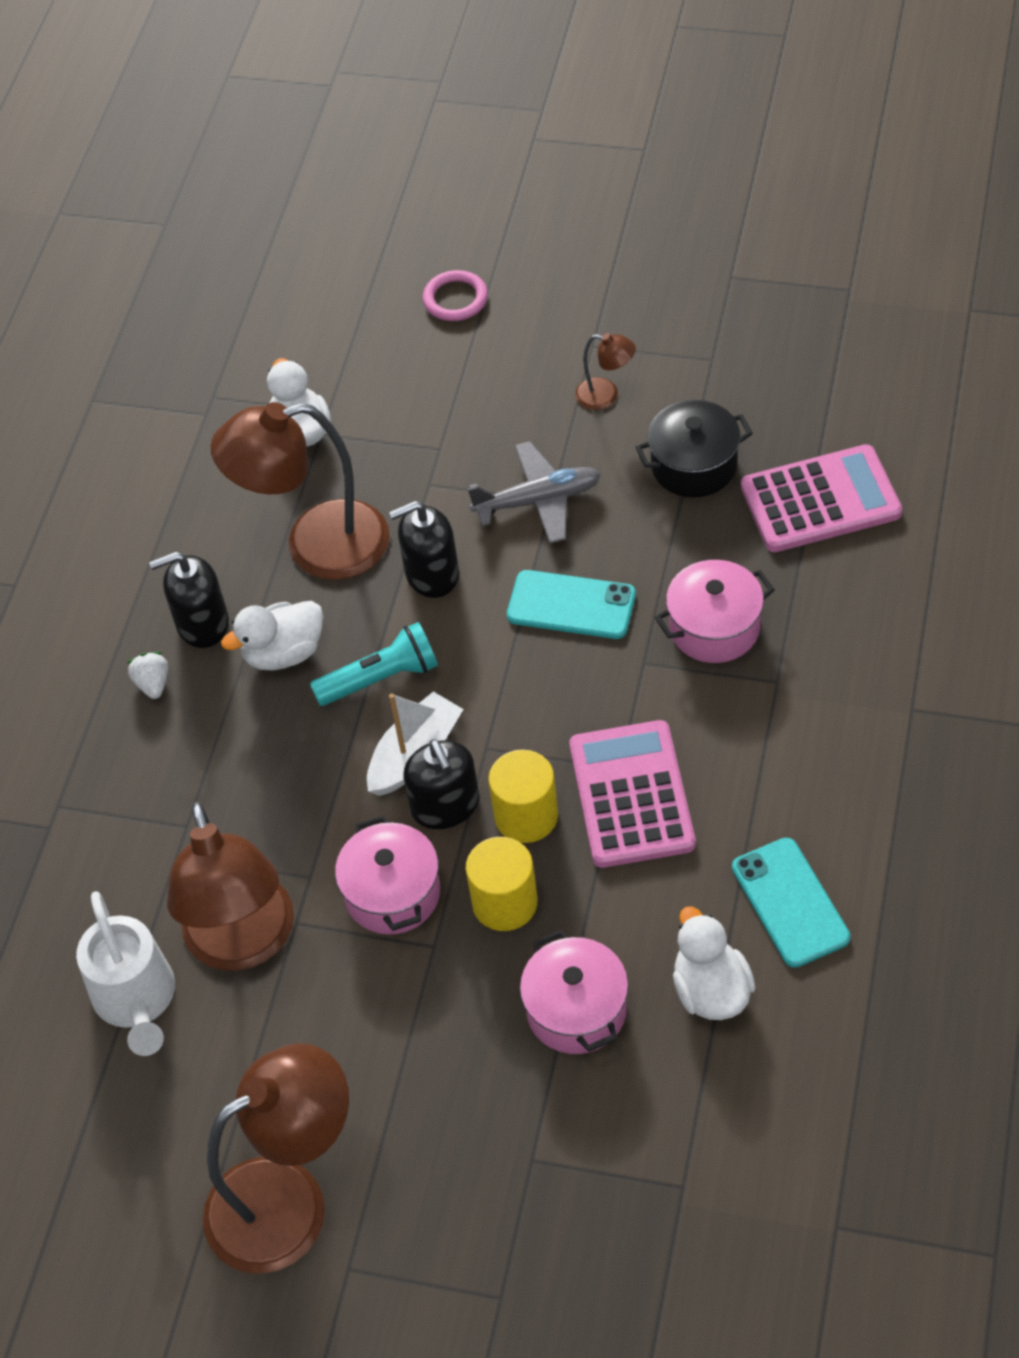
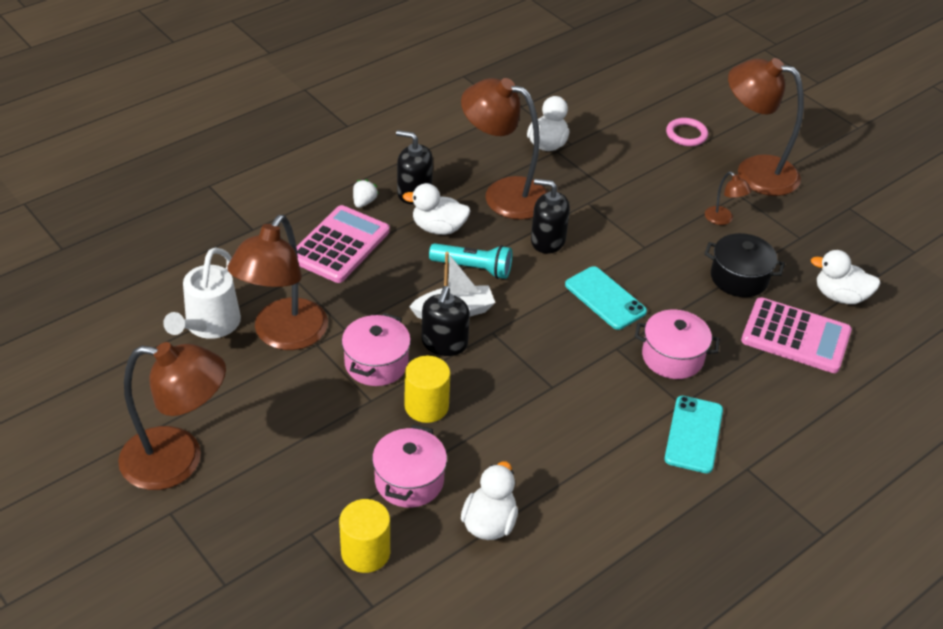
camera: 30 degrees right, 10 degrees down
(526, 816) = (480, 375): yellow cylinder -> yellow cylinder (365, 552)
(538, 500) = (637, 243): grey plane -> none
(582, 300) = (754, 172): none -> brown lamp
(631, 795) = (545, 403): pink calculator -> pink calculator (340, 245)
(790, 903) = (577, 513): turquoise phone -> turquoise phone (693, 434)
(822, 410) = (840, 296): none -> white duck

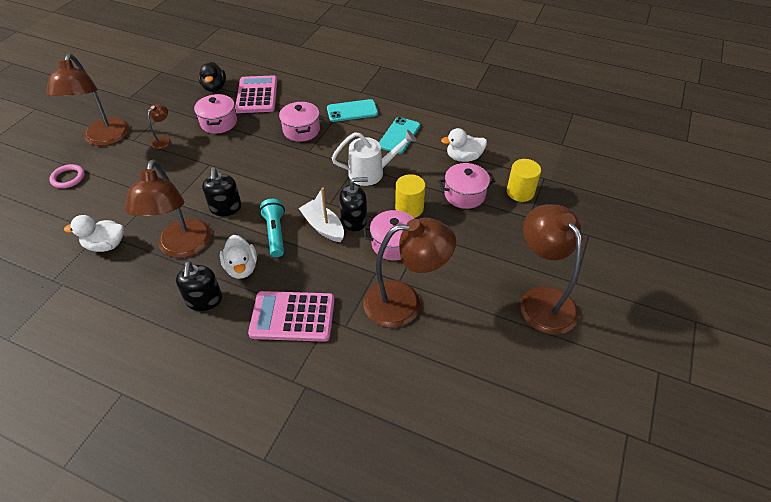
camera: 115 degrees left, 5 degrees up
(209, 326) = (427, 352): white watering can -> white watering can (372, 172)
(364, 202) = (232, 326): white strawberry -> none
(605, 298) = (268, 167): turquoise phone -> turquoise phone (399, 135)
(739, 278) = (219, 122): black pot -> pink pot
(840, 296) = (214, 87): white duck -> black duck

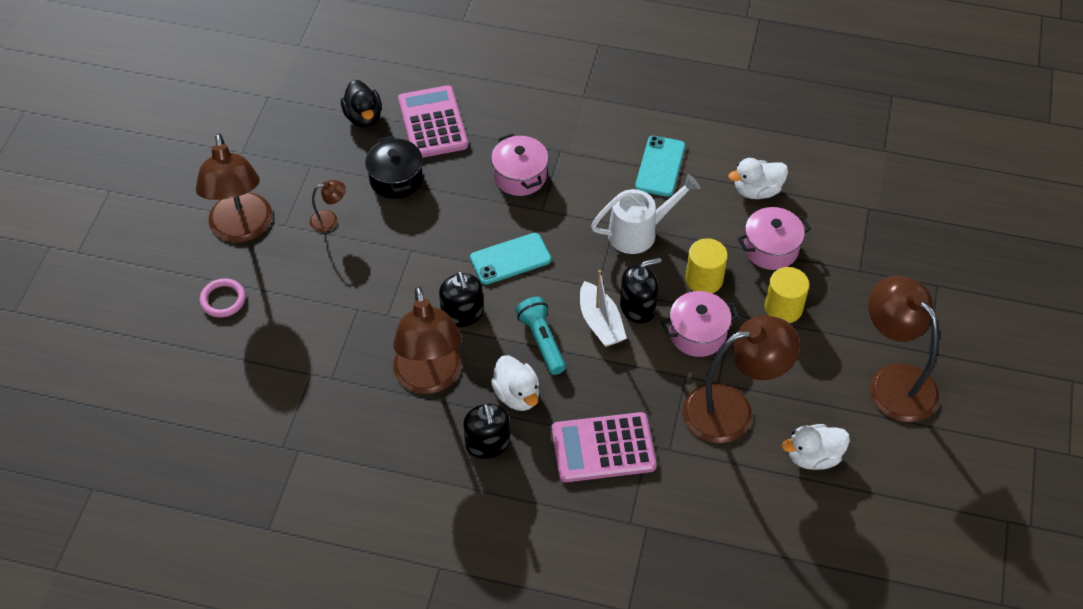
camera: 10 degrees left, 5 degrees up
(106, 245) = (327, 390): white duck -> white duck (813, 457)
(164, 140) = (330, 220): brown lamp -> brown lamp turned 60 degrees clockwise
(219, 122) = (396, 179): pink pot -> black pot
(323, 227) = (600, 323): white boat -> white boat turned 150 degrees counterclockwise
(352, 111) = (581, 133): turquoise phone -> turquoise phone (510, 259)
(520, 192) = (842, 235): yellow cylinder -> yellow cylinder (783, 308)

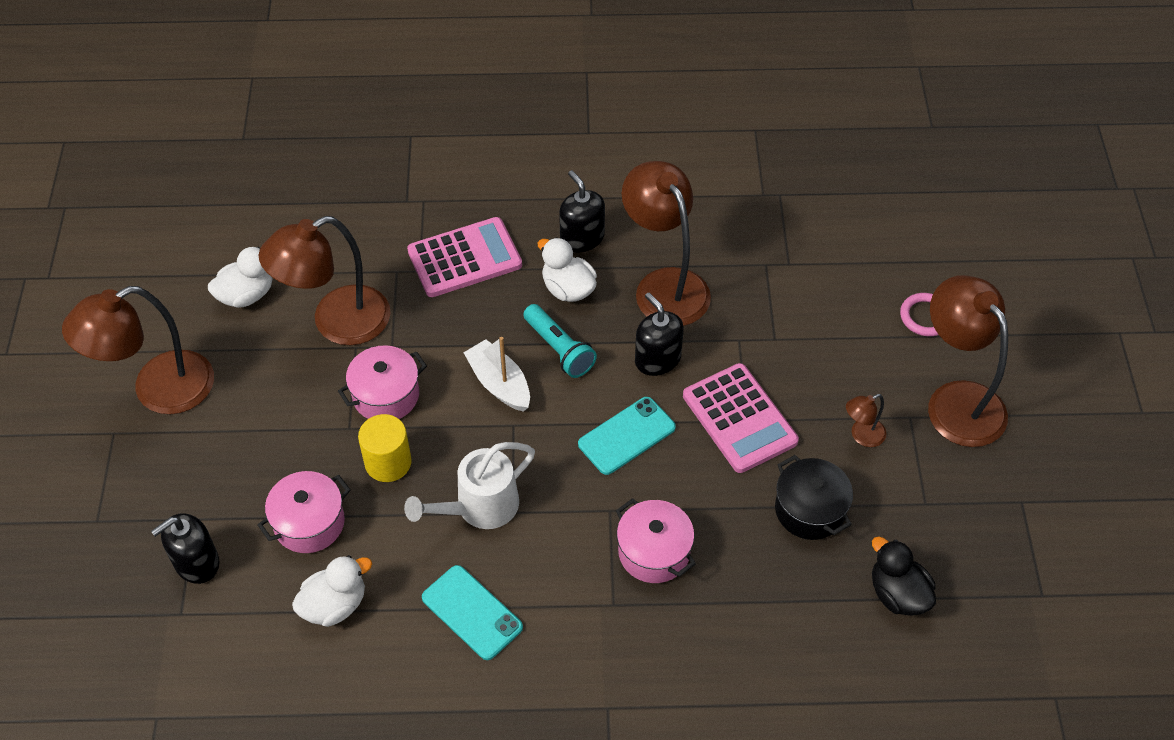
camera: 165 degrees right, 0 degrees up
(433, 123) = (801, 608): pink calculator -> pink calculator (739, 418)
(637, 307) = (461, 410): black soap dispenser -> black soap dispenser (196, 562)
(660, 166) = (472, 612): turquoise phone -> turquoise phone turned 45 degrees counterclockwise
(783, 308) = (288, 448): yellow cylinder -> none
(893, 381) = (158, 390): brown lamp -> brown lamp turned 105 degrees clockwise

